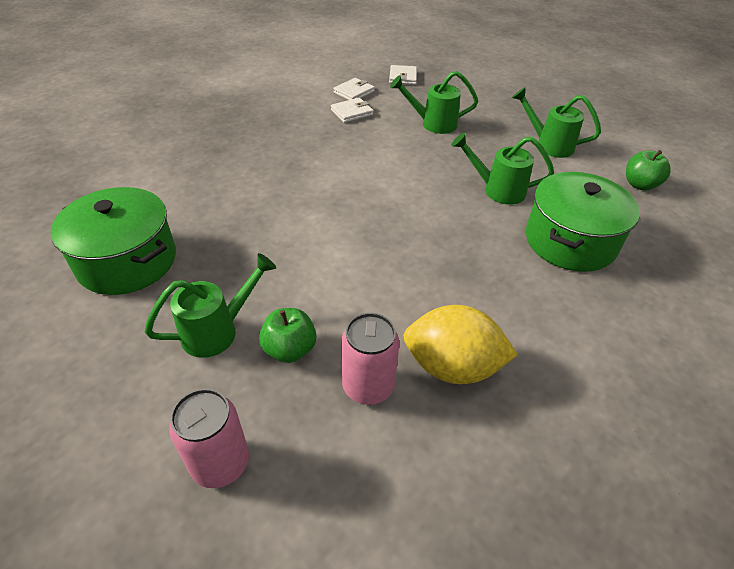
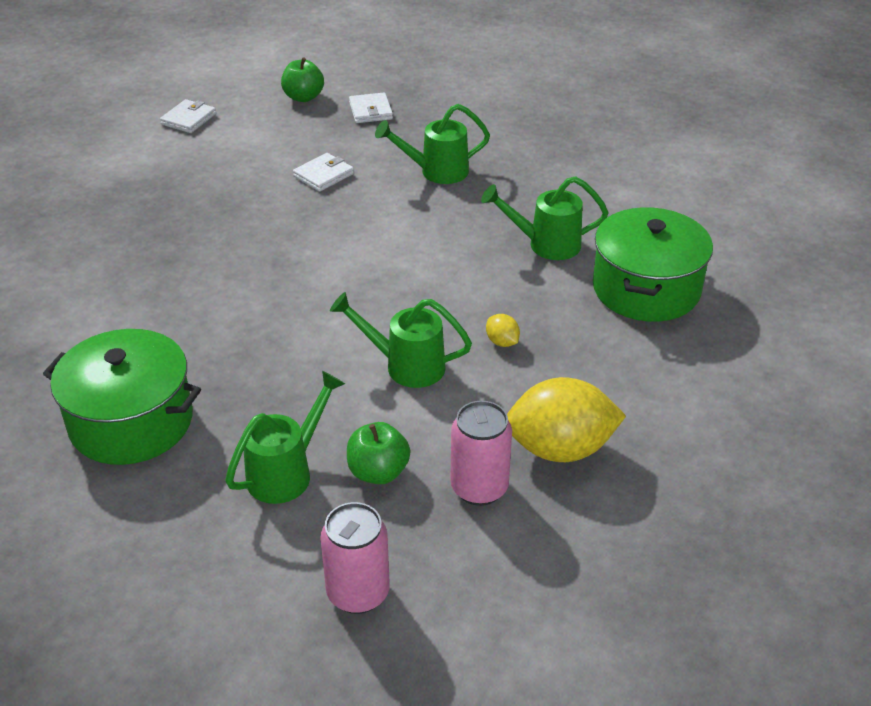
camera: 15 degrees left, 5 degrees down
(354, 92) = (313, 145): white wallet -> white wallet (188, 119)
(435, 260) = (502, 342): none -> yellow lemon
(549, 145) = (589, 174): green watering can -> green watering can (406, 366)
(640, 185) = (708, 205): green apple -> green apple (303, 97)

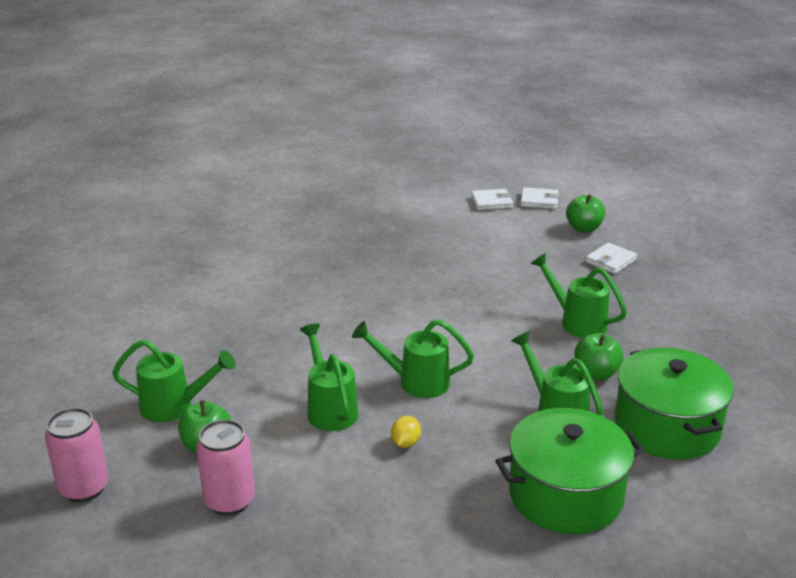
camera: 55 degrees right, 10 degrees down
(131, 421) = (170, 327): green pot -> green pot (667, 426)
(323, 175) = (503, 278): white wallet -> white wallet (539, 201)
(422, 297) = (416, 382): none -> green watering can
(515, 199) = (596, 373): none -> green apple
(560, 449) = (309, 526): yellow lemon -> none

